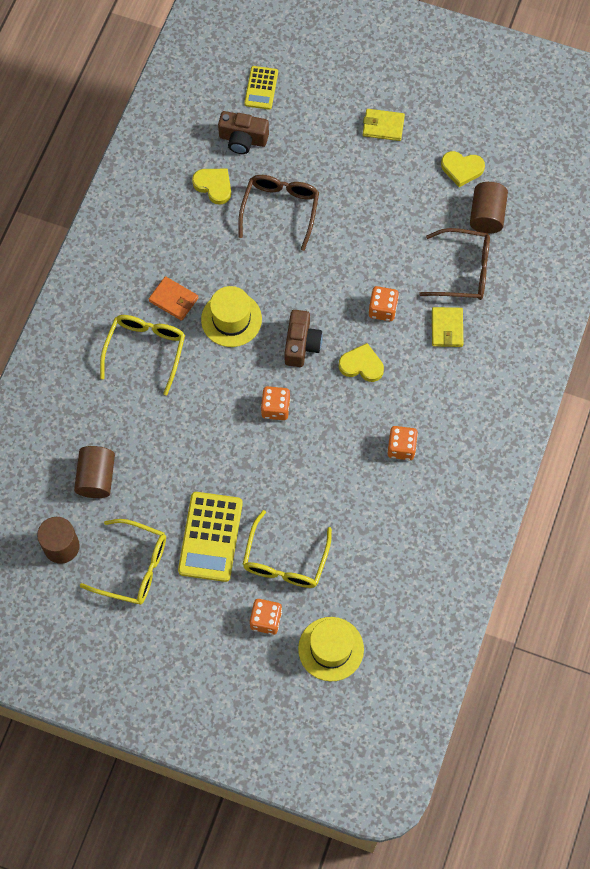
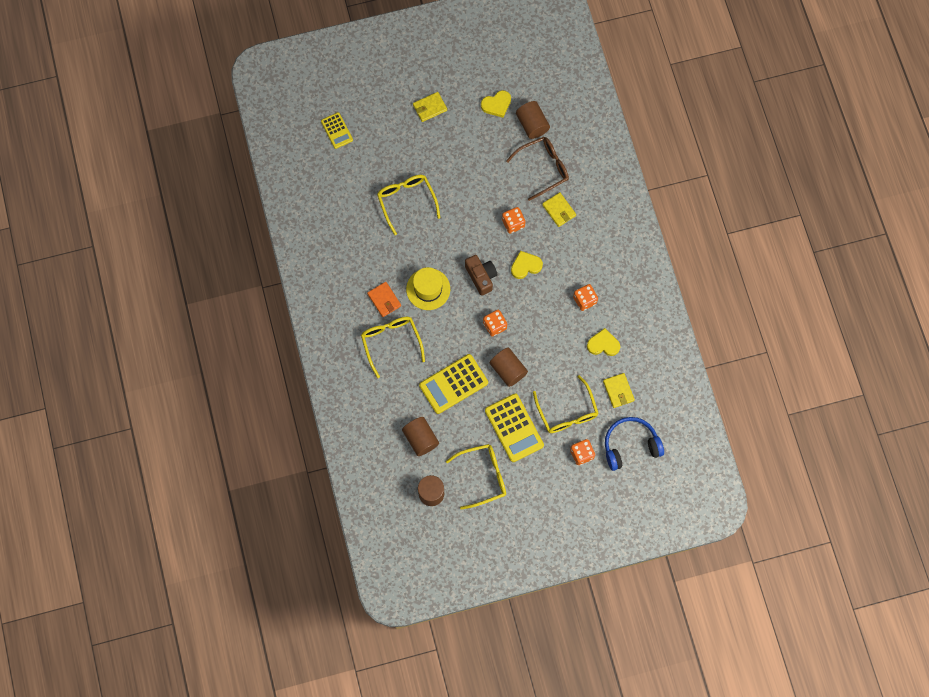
camera: 35 degrees left, 5 degrees up
(173, 300) = (384, 300): orange wallet -> orange wallet turned 60 degrees clockwise
(179, 442) = (453, 384): none -> yellow calculator
(214, 186) = (355, 212): yellow heart -> yellow heart (603, 344)
(243, 139) = (350, 171): brown camera -> none
(253, 467) = (508, 370): none -> brown cylinder
(280, 210) = (406, 201): brown glasses -> yellow glasses
(331, 649) = (630, 445): yellow hat -> blue headphones
(363, 577) = (618, 391): none -> yellow wallet

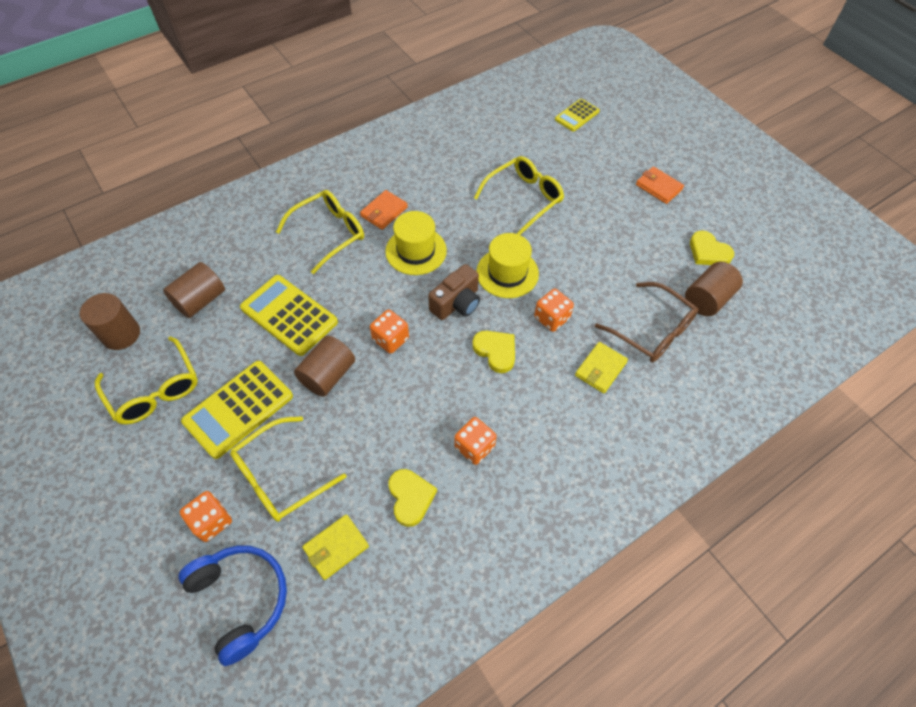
camera: 70 degrees right, 15 degrees down
(430, 108) = (658, 187): yellow wallet -> orange wallet
(468, 237) = (507, 273): none -> yellow hat

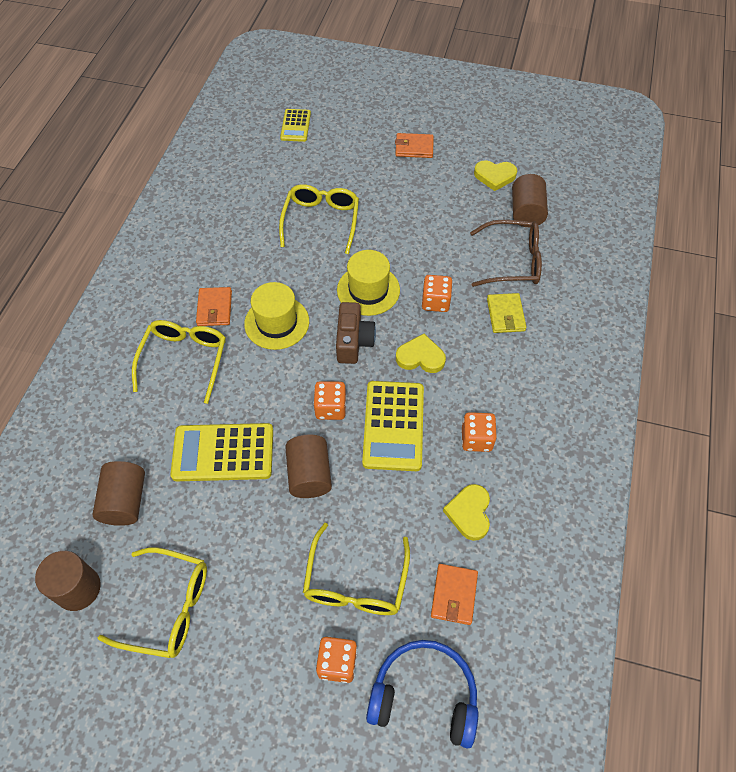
camera: 40 degrees left, 0 degrees up
(238, 409) = (262, 561): yellow calculator -> yellow calculator (393, 426)
(336, 547) = (454, 595): yellow wallet -> orange wallet
(410, 497) = (469, 513): yellow heart -> yellow heart turned 120 degrees counterclockwise

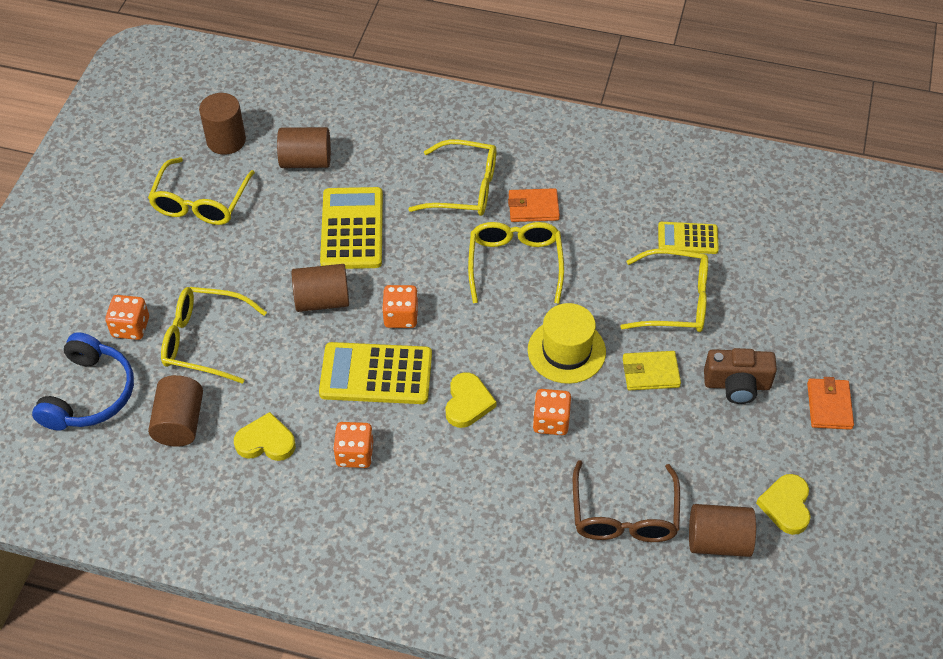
camera: 90 degrees right, 5 degrees down
(277, 322) = (515, 264): yellow hat -> yellow glasses
(295, 126) = (848, 268): yellow calculator -> yellow calculator (687, 238)
(353, 341) = (489, 336): brown camera -> brown camera (737, 385)
(454, 595) = (180, 423): orange wallet -> brown cylinder
(505, 315) = (533, 499): yellow wallet -> yellow wallet (650, 373)

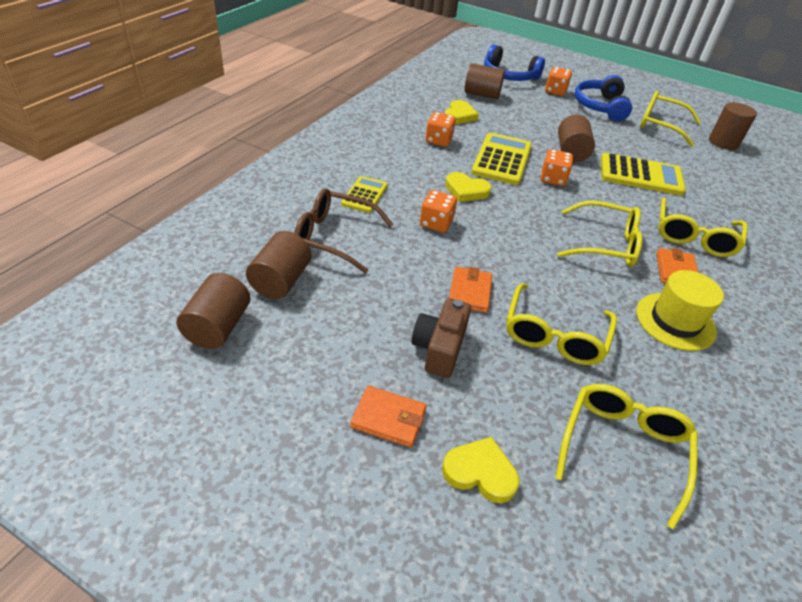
camera: 100 degrees right, 10 degrees down
(165, 270) = (600, 106): none -> blue headphones
(204, 340) = (541, 109): yellow glasses -> yellow glasses (623, 449)
(306, 161) = (710, 169): brown cylinder -> brown cylinder (218, 327)
(566, 351) = (505, 249): yellow hat -> yellow hat (675, 321)
(650, 373) = (469, 292): yellow wallet -> orange wallet
(687, 238) = (643, 372): yellow calculator -> yellow calculator (365, 195)
(786, 506) = (289, 337): yellow heart -> yellow heart (480, 472)

